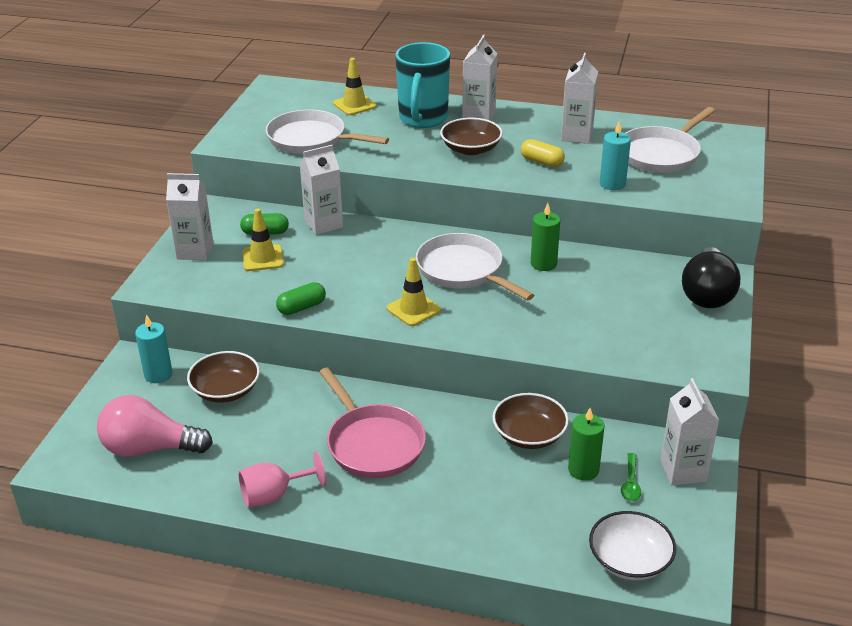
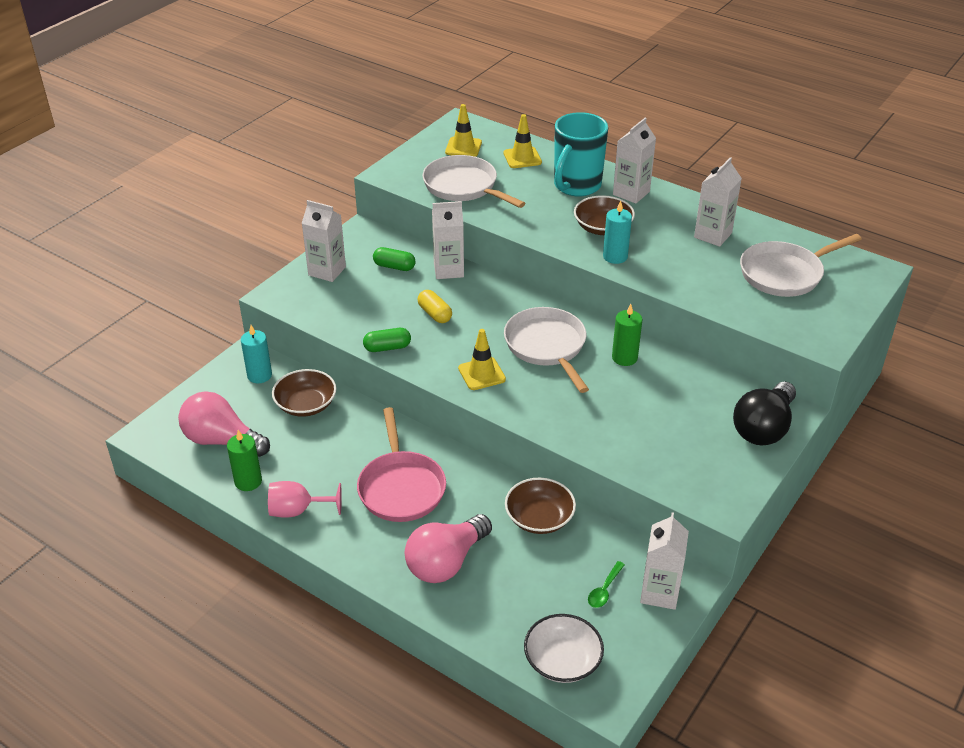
camera: 20 degrees right, 5 degrees up
(263, 258) = (379, 291): yellow traffic cone -> yellow traffic cone (463, 147)
(460, 502) = (446, 562): none -> pink light bulb
(542, 162) = (661, 256): yellow capsule -> yellow capsule (435, 314)
(583, 470) = (569, 565): green candle -> green candle (248, 481)
(612, 184) = (715, 295): turquoise candle -> turquoise candle (615, 256)

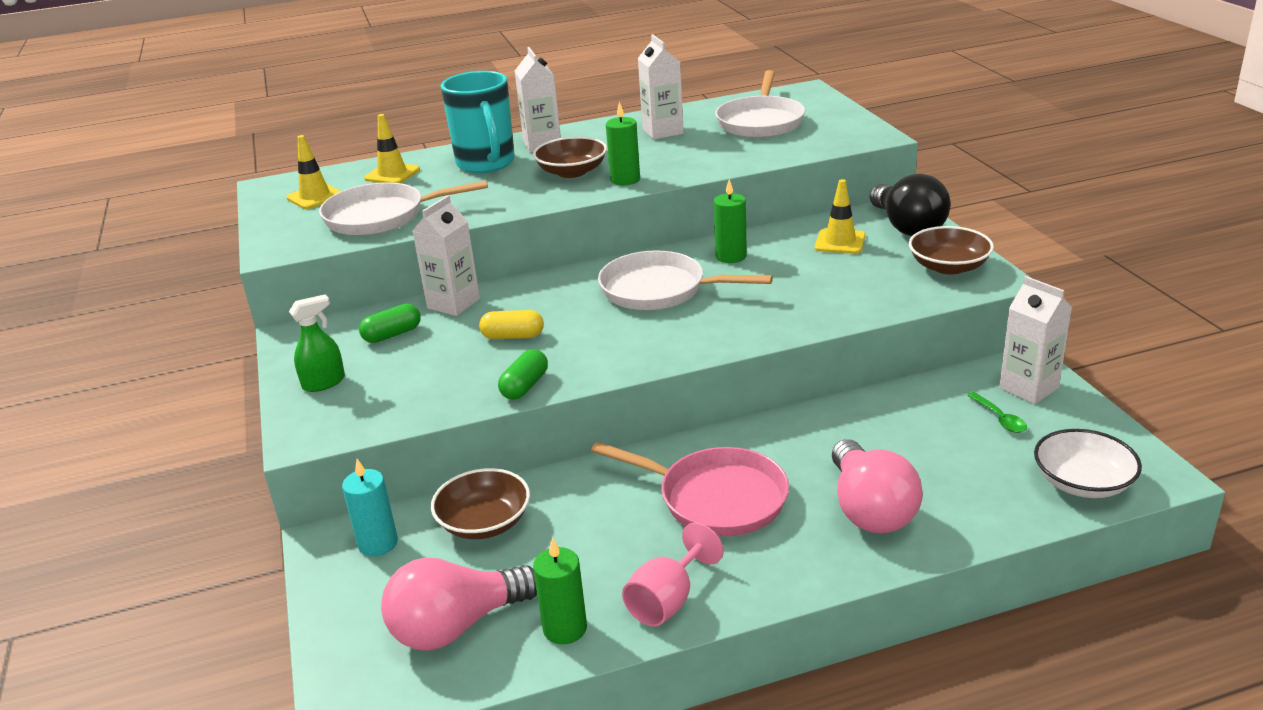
camera: 50 degrees left, 10 degrees down
(327, 271) = (324, 383): white carton -> green spray bottle
(481, 374) = (651, 341): yellow traffic cone -> yellow traffic cone (840, 242)
(539, 518) = (859, 420): brown bowl -> brown bowl (948, 266)
(615, 256) = (625, 180): turquoise candle -> green candle

